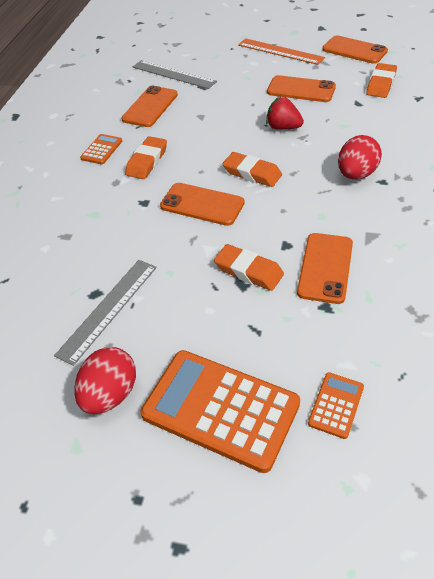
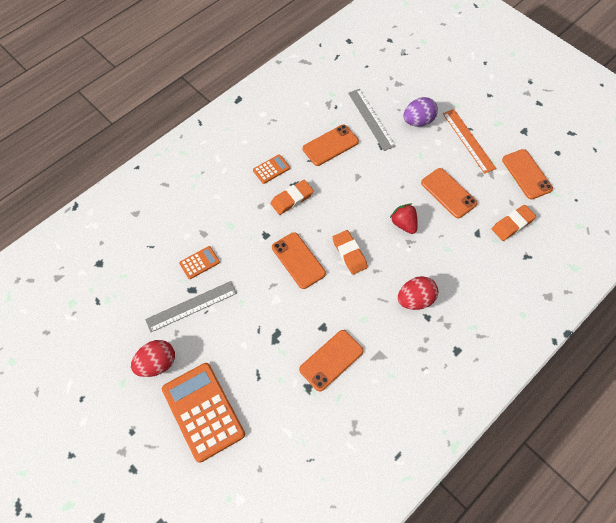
camera: 30 degrees right, 15 degrees up
(220, 58) = (418, 121): none -> purple egg
(248, 271) = (286, 332): orange eraser -> none
(336, 405) = (261, 451): orange calculator -> orange calculator (199, 263)

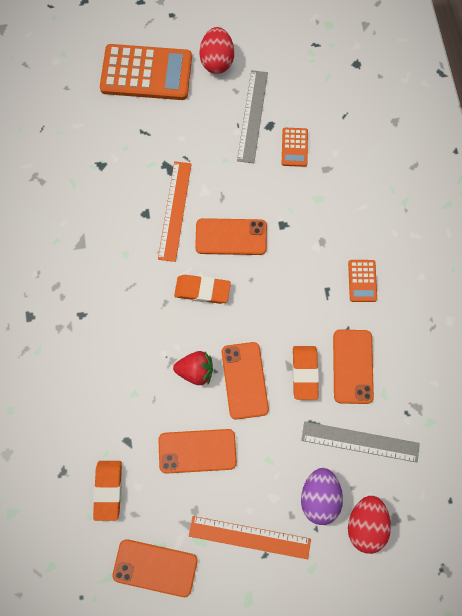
camera: 125 degrees right, 10 degrees up
(292, 199) = (308, 277): orange eraser -> orange eraser (305, 373)
(306, 309) = (175, 210): none -> orange ruler
(331, 360) = (109, 199): orange phone -> orange phone (244, 380)
(415, 299) = (106, 317): red egg -> red egg (365, 525)

